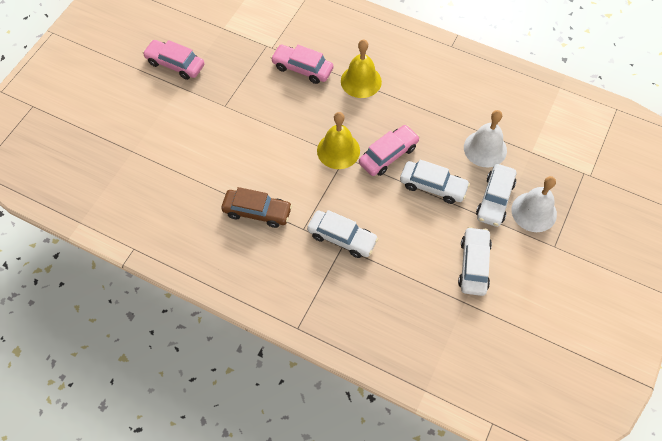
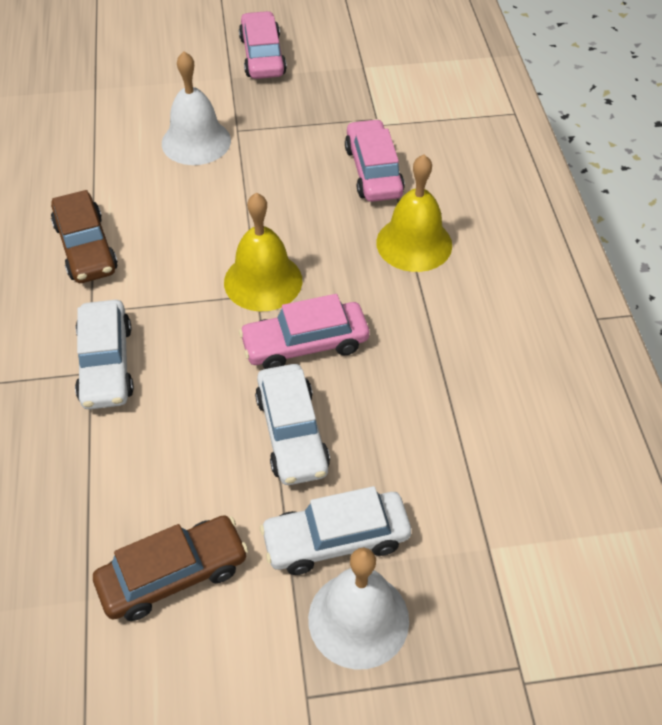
camera: 55 degrees right, 10 degrees down
(388, 155) = (305, 344): pink car -> pink car turned 150 degrees clockwise
(473, 265) = (173, 575): white car -> brown car
(485, 148) = (431, 470): white bell -> white bell (196, 141)

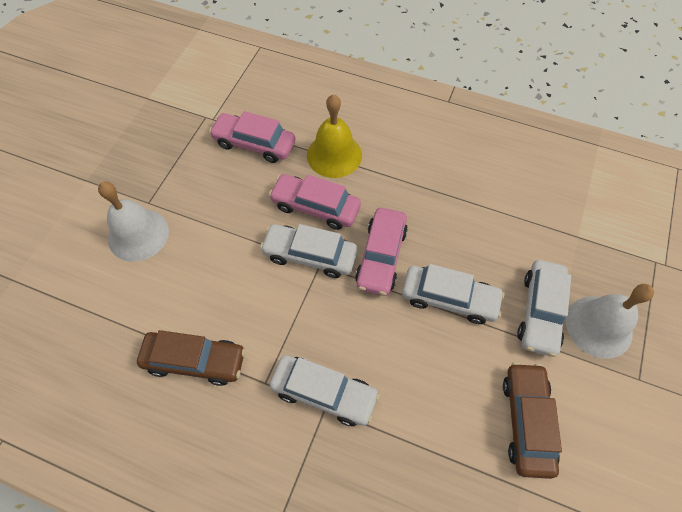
camera: 60 degrees left, 10 degrees up
(262, 56) = (81, 150): pink car -> pink car (315, 207)
(263, 281) = (310, 255): yellow bell -> white car

